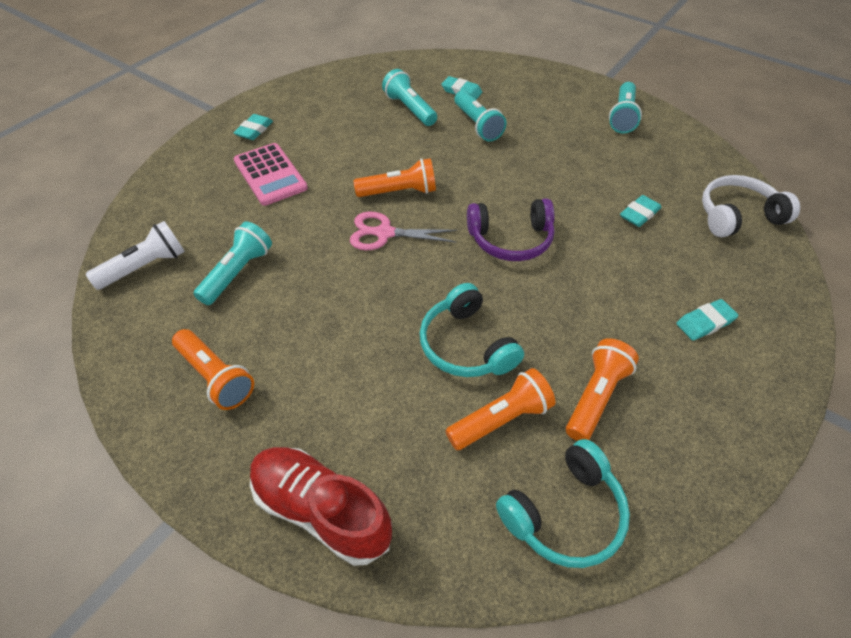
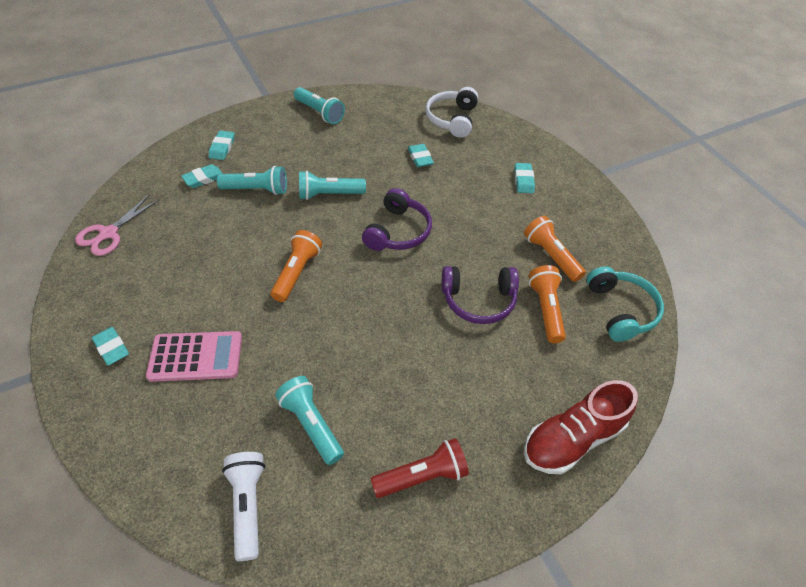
camera: 65 degrees left, 0 degrees up
(216, 377) = (422, 476): orange flashlight -> red flashlight
(384, 233) = (338, 301): pink scissors -> pink scissors (108, 233)
(409, 109) = (194, 221): turquoise flashlight -> turquoise flashlight (329, 194)
(466, 345) = (478, 300): turquoise headphones -> purple headphones
(508, 83) = (222, 147): none -> turquoise eraser

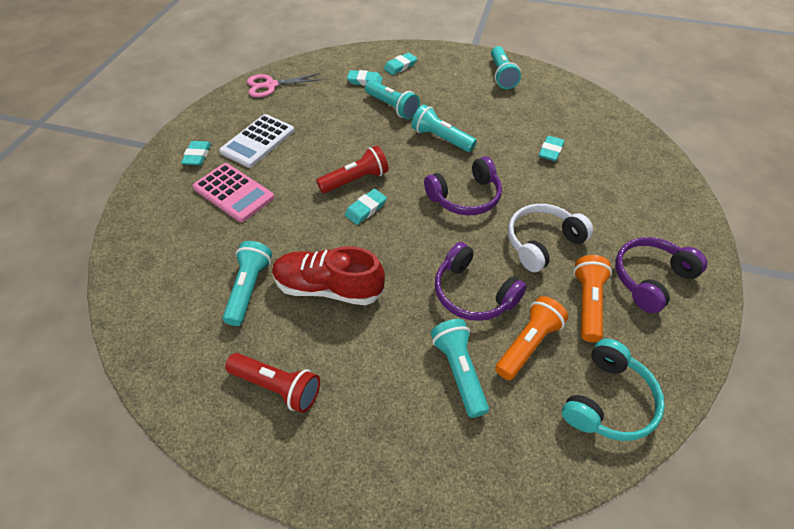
camera: 45 degrees right, 0 degrees up
(162, 295) = (258, 141): none -> white calculator
(248, 505) = (158, 308): white flashlight -> none
(297, 272) = (356, 180): orange flashlight -> red flashlight
(452, 119) = (619, 135): white headphones -> white headphones (542, 242)
(523, 180) = (635, 223): turquoise eraser -> turquoise eraser (366, 209)
(526, 360) = (459, 371): none -> turquoise flashlight
(567, 213) = (650, 278): none -> purple headphones
(572, 439) = (426, 467): red shoe -> red shoe (328, 288)

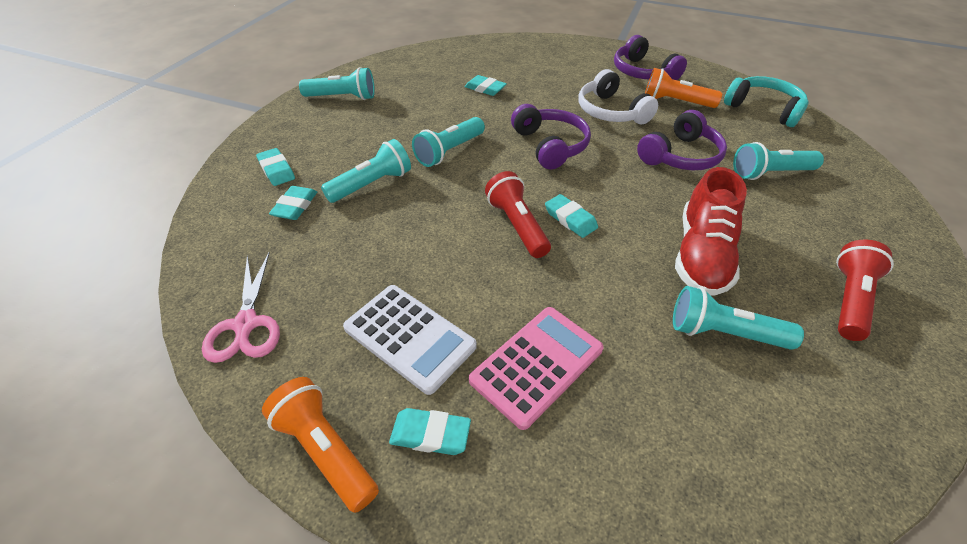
camera: 85 degrees left, 5 degrees down
(528, 344) = (726, 135): orange flashlight -> orange flashlight (325, 450)

